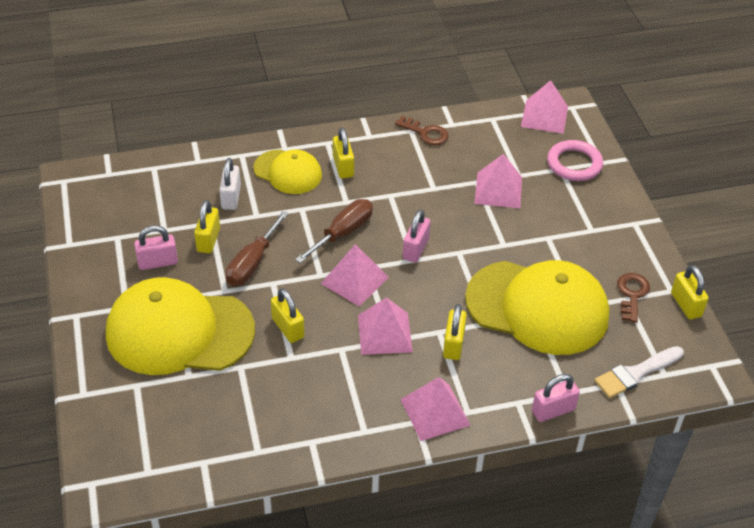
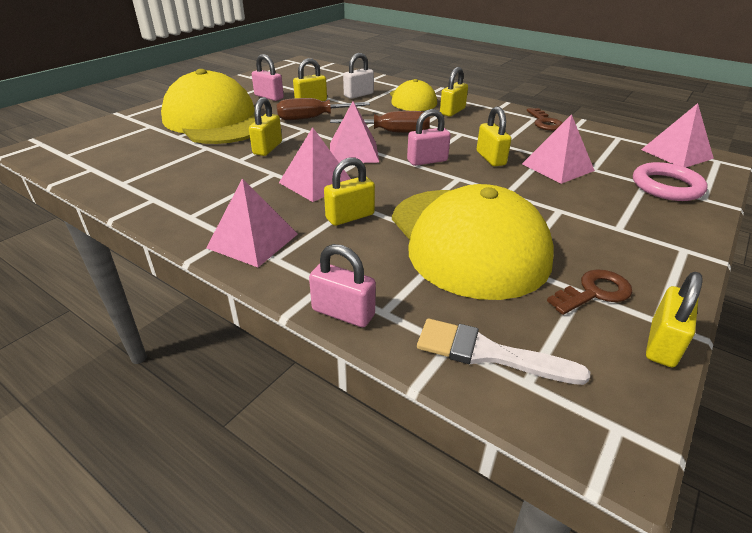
camera: 50 degrees right, 10 degrees down
(449, 212) = (490, 158): none -> yellow padlock

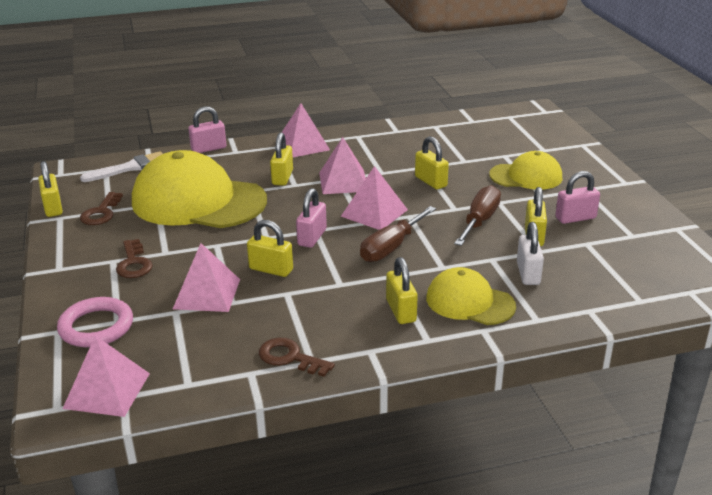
camera: 130 degrees right, 5 degrees down
(215, 120) = (526, 176): yellow cap -> yellow cap, size x0.55
(599, 215) = (134, 263): none -> brown key

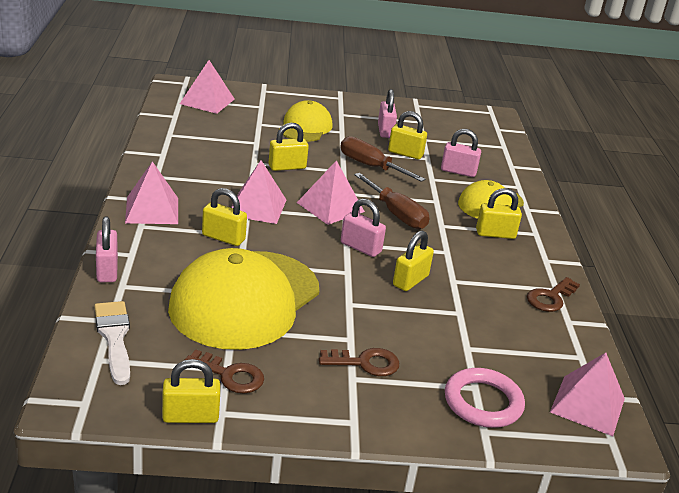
camera: 80 degrees left, 0 degrees up
(207, 293) = (441, 324): pink pyramid -> pink pyramid (207, 101)
(528, 273) = (458, 171): white padlock -> pink padlock

